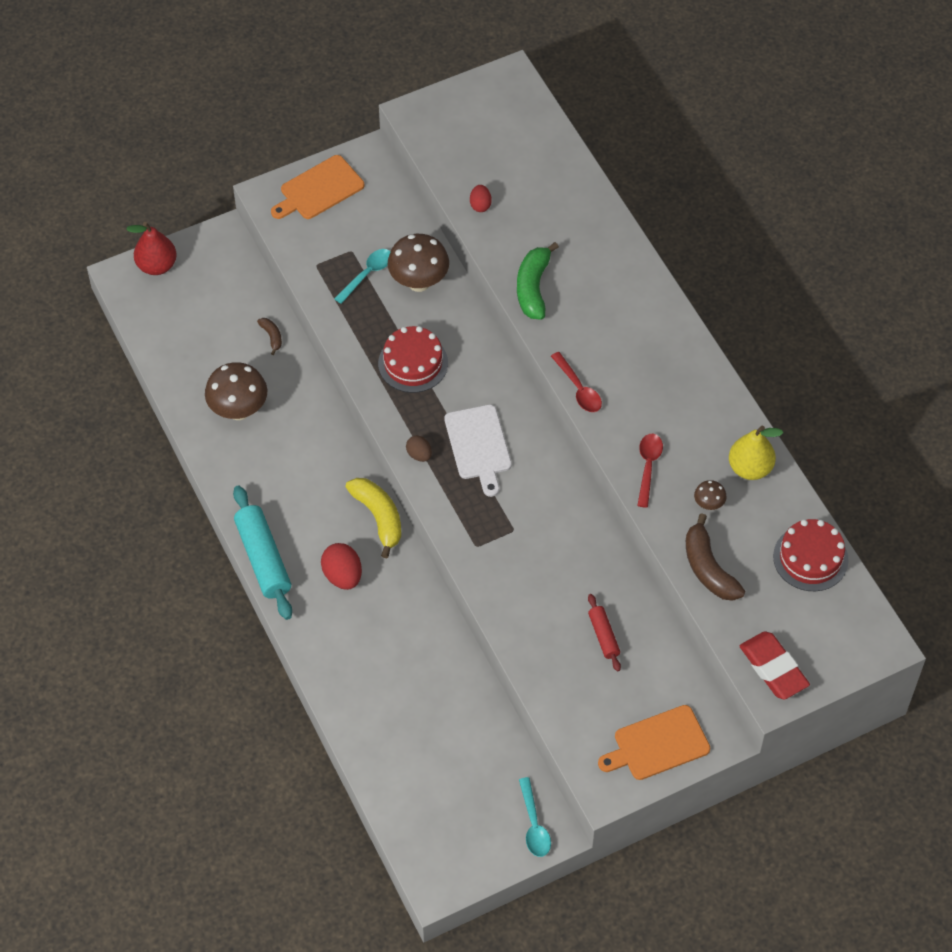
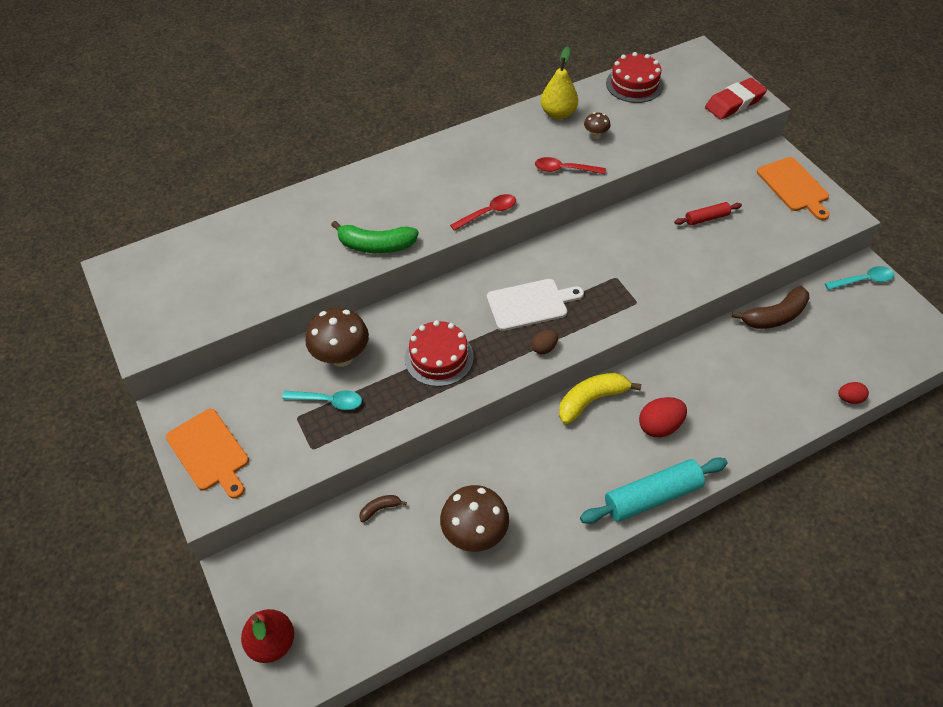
camera: 90 degrees left, 5 degrees down
(367, 274) = (328, 401): turquoise spoon -> turquoise spoon turned 150 degrees clockwise
(480, 205) = (273, 287): red egg -> red egg (849, 399)
(708, 568) = (655, 135): brown banana -> brown banana (774, 316)

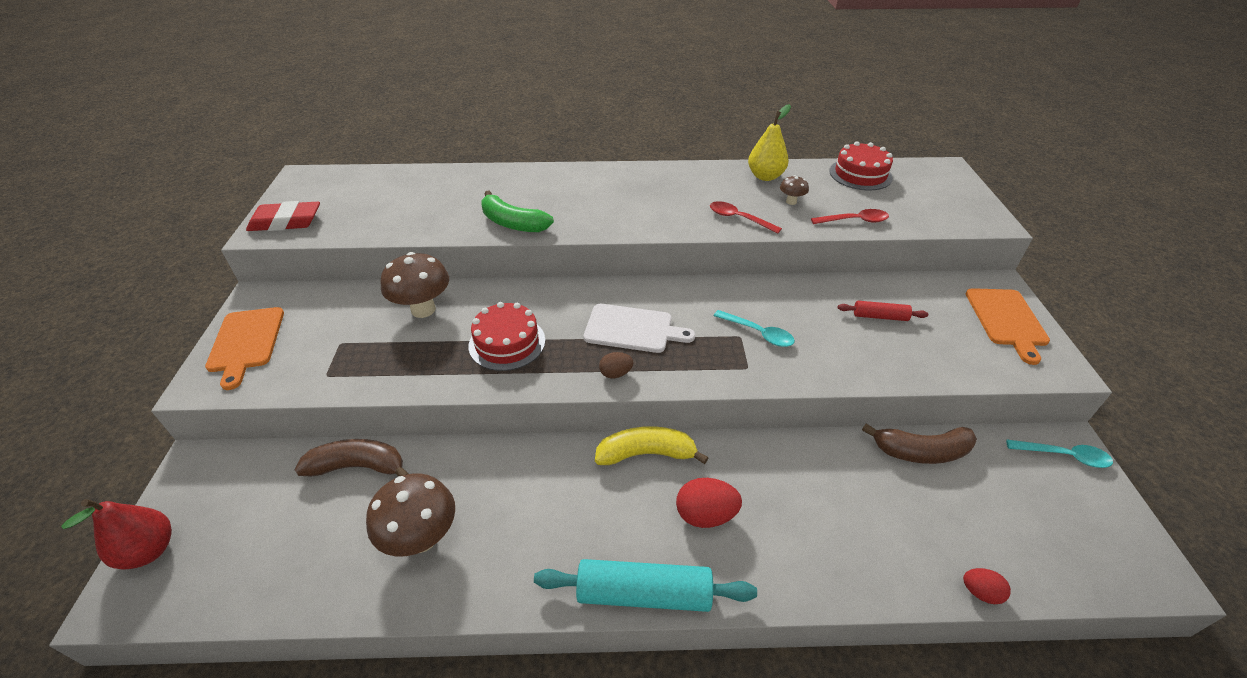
camera: 25 degrees right, 10 degrees down
(328, 401) = (378, 341): turquoise spoon -> turquoise spoon (758, 333)
(380, 509) = (358, 467): brown banana -> brown banana, size x2.01
(488, 213) = (636, 230): red spoon -> red spoon (854, 221)
(734, 103) = (965, 216): red eraser -> red eraser (286, 222)

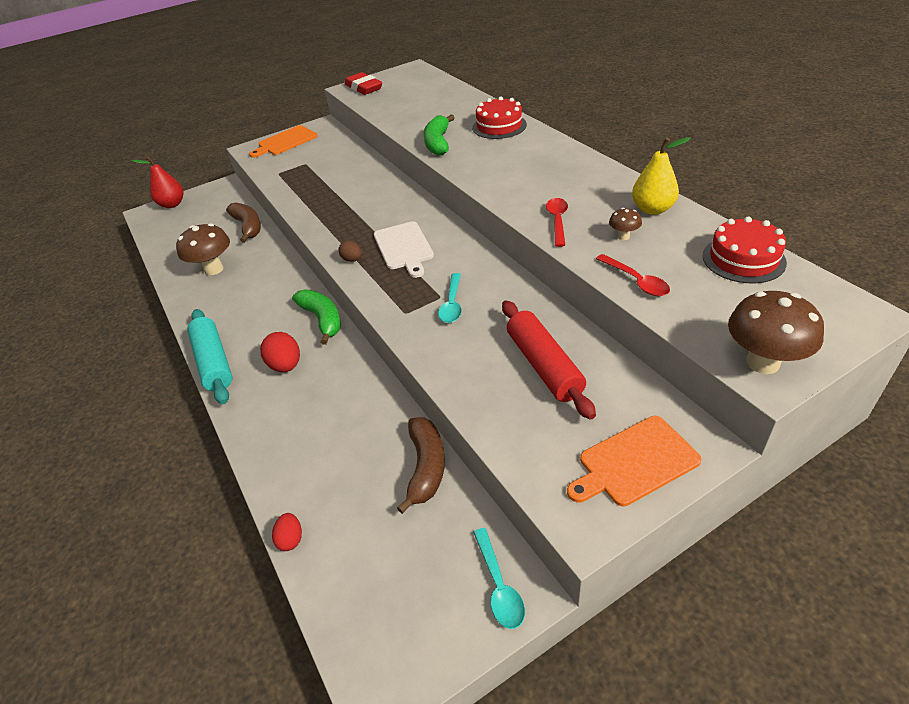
camera: 65 degrees right, 0 degrees up
(423, 309) = (354, 170): brown mushroom -> brown mushroom (762, 362)
(507, 343) = (348, 210): red cake -> red cake (499, 126)
(646, 454) = (322, 319): yellow banana -> green banana
(880, 316) = (544, 365): red rolling pin -> red rolling pin, size x1.87
(921, 451) = (426, 467): brown banana -> brown banana turned 150 degrees counterclockwise

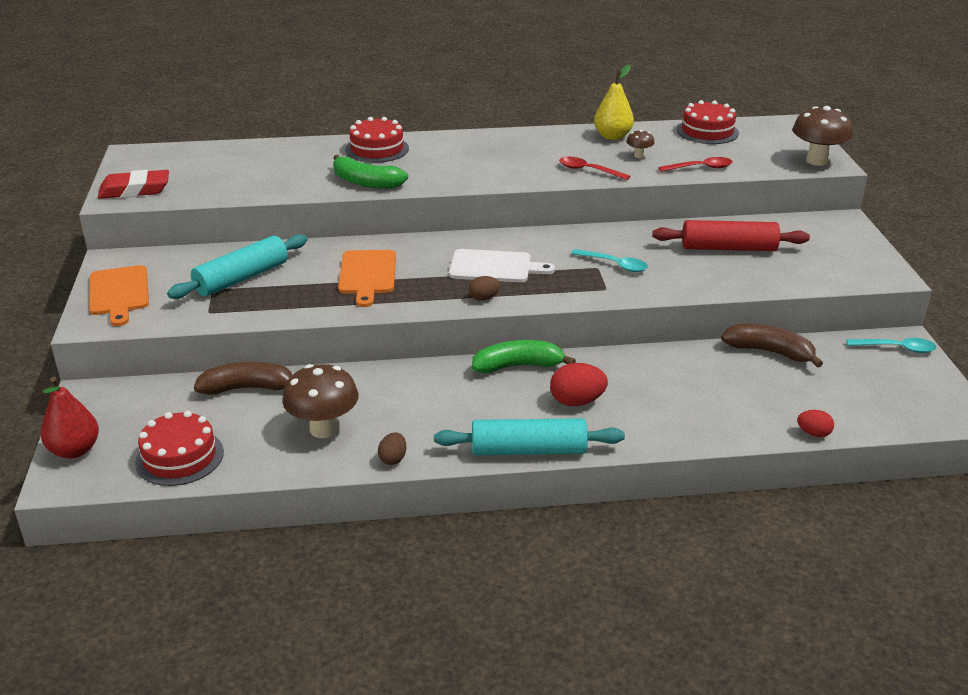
camera: 70 degrees left, 10 degrees down
(173, 235) = (180, 457): none -> red cake
(189, 307) = (393, 459): none -> brown egg
(324, 166) = (242, 278): none -> turquoise rolling pin
(634, 462) = (846, 245): orange cutting board -> orange cutting board (367, 275)

